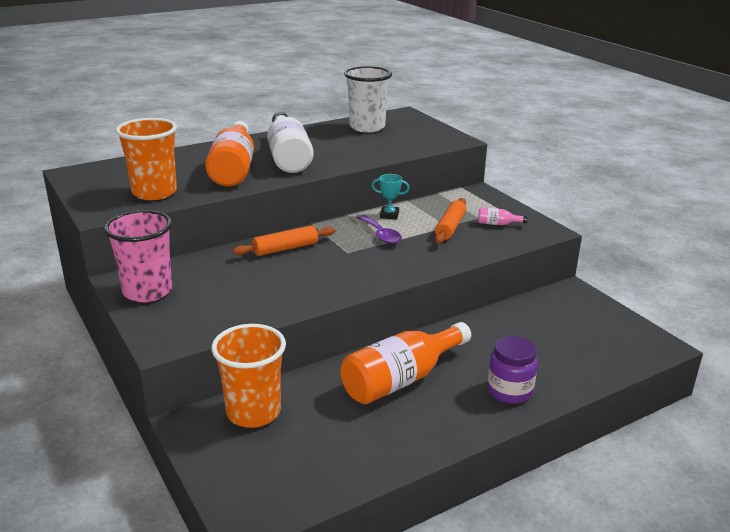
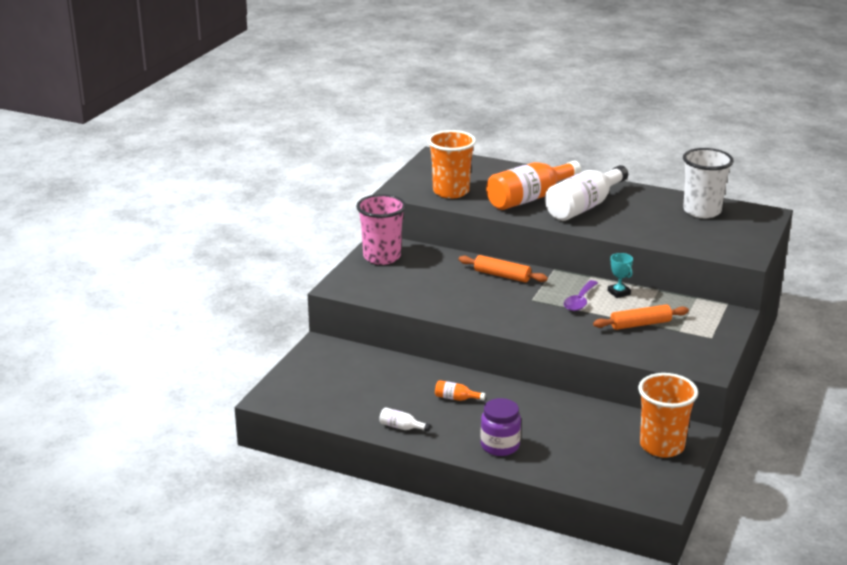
camera: 55 degrees right, 0 degrees up
(253, 412) = (355, 361): orange cup -> orange cup (662, 446)
(401, 379) = (456, 398): orange bottle -> orange bottle, size x0.41
(417, 439) = (401, 427): none -> white bottle
(497, 224) = (681, 342): pink bottle -> none

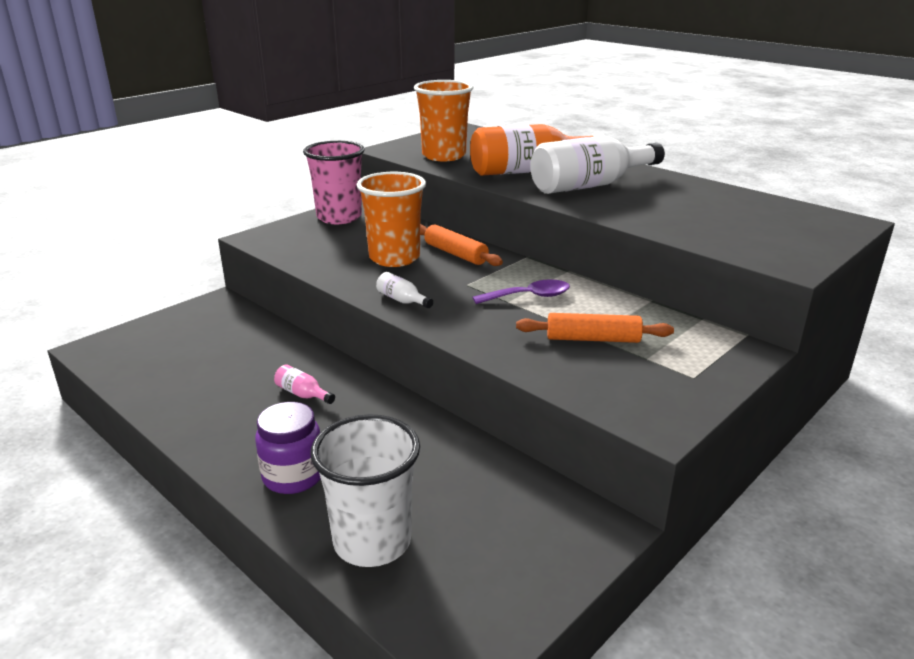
camera: 20 degrees right, 0 degrees up
(401, 427) = (195, 418): white bottle -> white bottle (402, 300)
(456, 398) = (303, 394): orange bottle -> pink bottle
(580, 301) = (529, 296): purple spoon -> purple spoon turned 150 degrees counterclockwise
(619, 292) = (591, 295): turquoise trophy -> none
(662, 446) = (539, 539): orange cup -> orange cup (394, 258)
(702, 211) = (751, 208): white cup -> white cup (372, 541)

